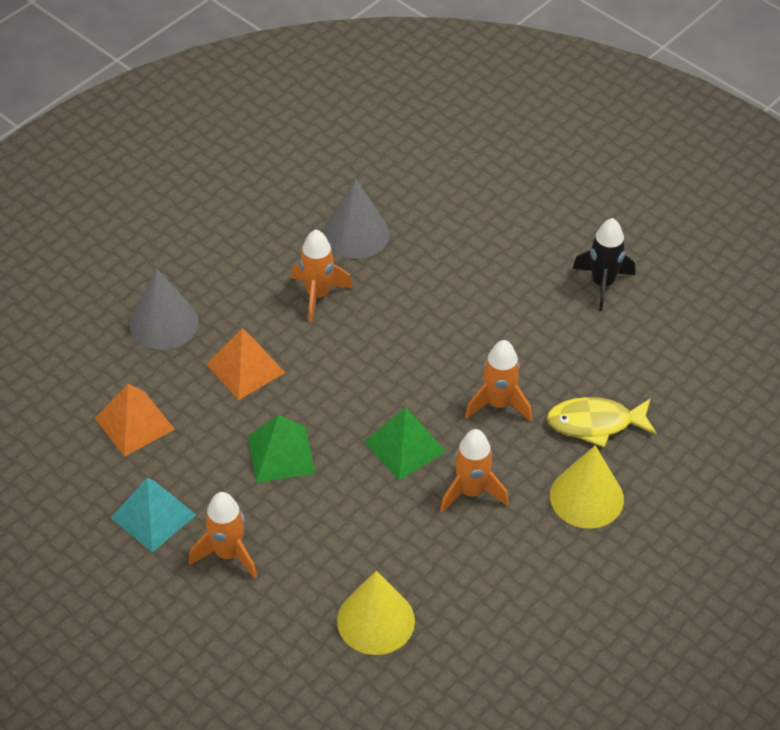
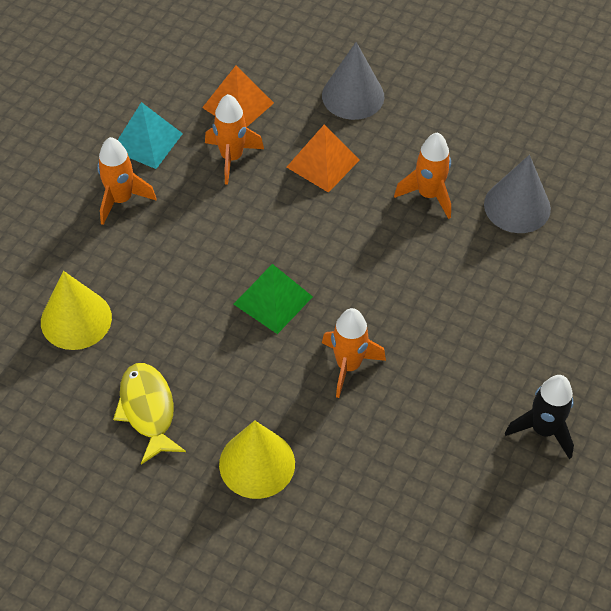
camera: 75 degrees right, 5 degrees up
(281, 454) = (236, 211): green pyramid -> none
(471, 492) = (235, 364): orange rocket -> orange rocket (231, 158)
(595, 423) = (352, 455): yellow fish -> yellow fish (148, 410)

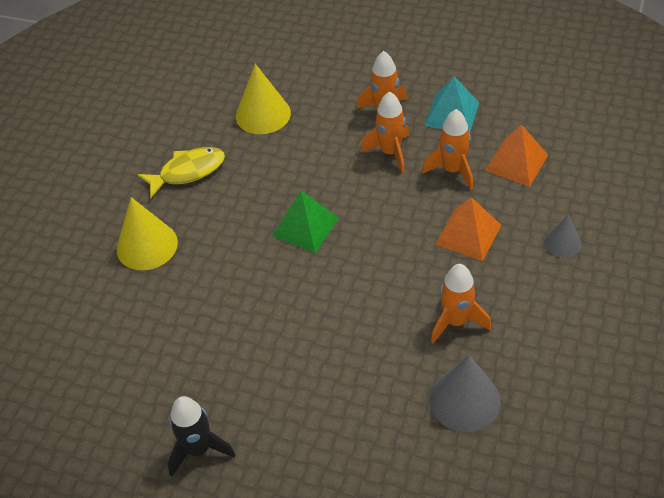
camera: 85 degrees right, 5 degrees down
(348, 366) = (247, 289): orange rocket -> orange rocket (390, 153)
(353, 96) = (562, 243): grey cone -> grey cone, size x0.58

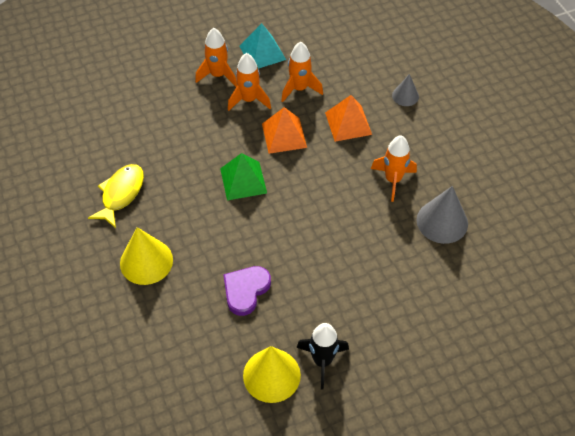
camera: 45 degrees left, 5 degrees up
(201, 331) = (246, 290): none -> purple heart
(263, 114) = (133, 123): yellow cone -> yellow cone (271, 375)
(516, 162) = (332, 62): orange pyramid -> orange pyramid (284, 135)

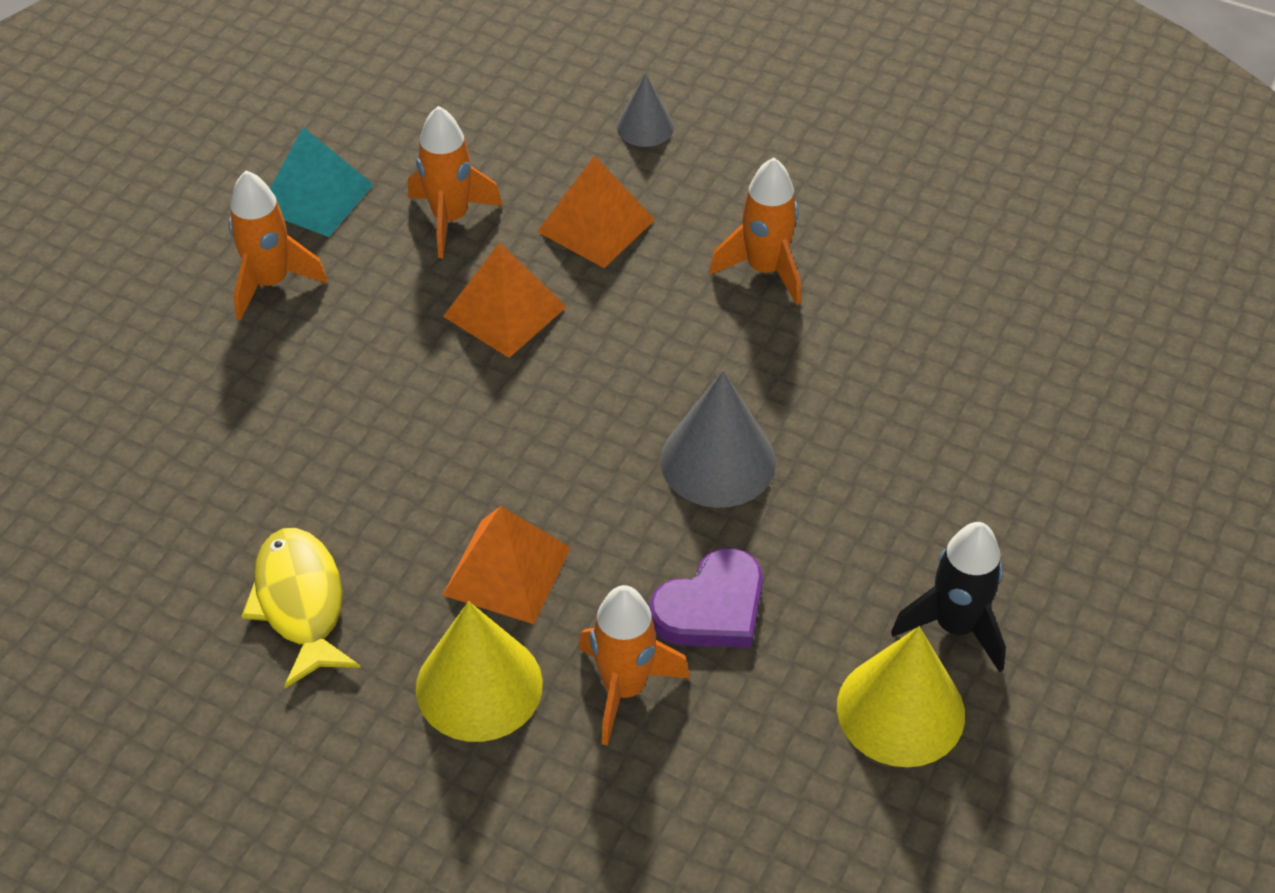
camera: 40 degrees left, 5 degrees down
(193, 229) = (507, 571): none -> orange pyramid
(243, 180) = (512, 431): green pyramid -> none
(246, 290) = (711, 607): purple heart -> purple heart turned 120 degrees counterclockwise
(249, 100) = (376, 290): orange rocket -> orange rocket (625, 688)
(442, 221) = (907, 285): grey cone -> grey cone (718, 461)

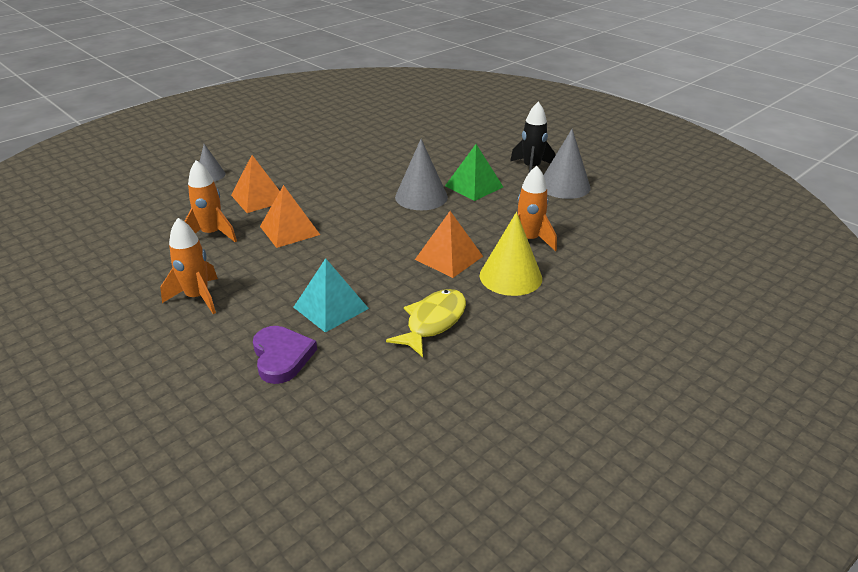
camera: 70 degrees left, 15 degrees down
(300, 603) = (433, 322): yellow fish -> yellow fish turned 120 degrees clockwise
(316, 197) = (148, 272): turquoise pyramid -> turquoise pyramid (331, 307)
(711, 607) = (497, 213): purple heart -> purple heart (282, 357)
(765, 270) = (325, 167): orange rocket -> none
(809, 538) = (474, 186): none -> green pyramid
(900, 710) = (564, 186): yellow cone -> grey cone

